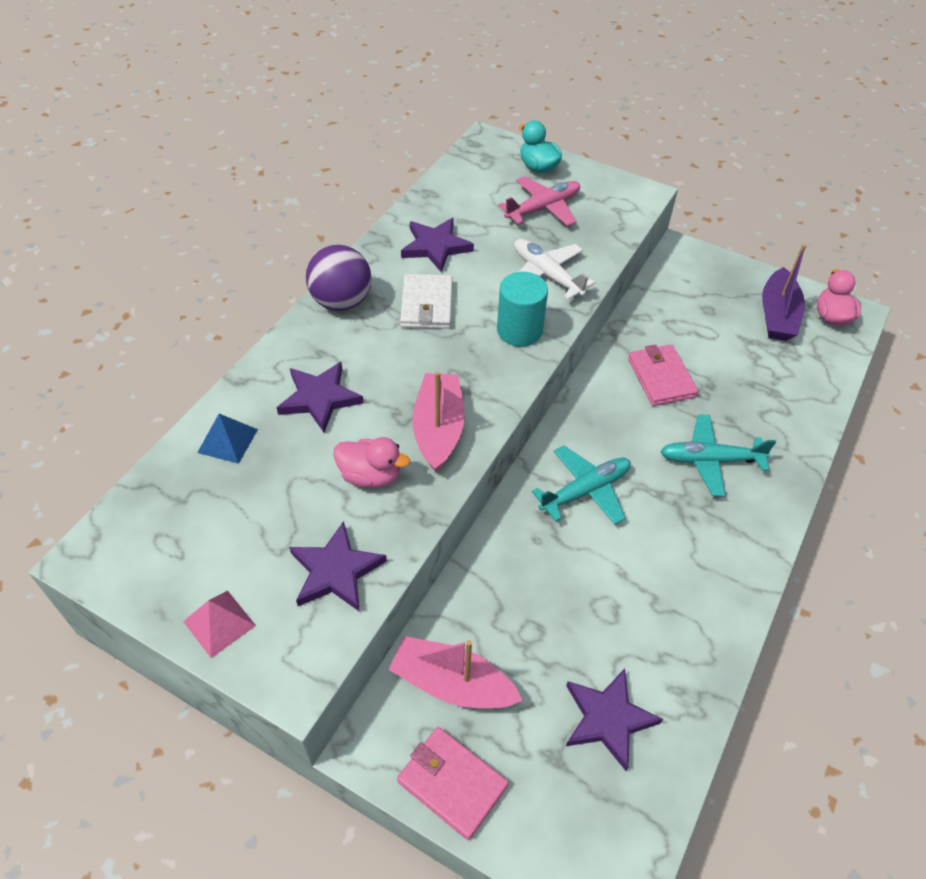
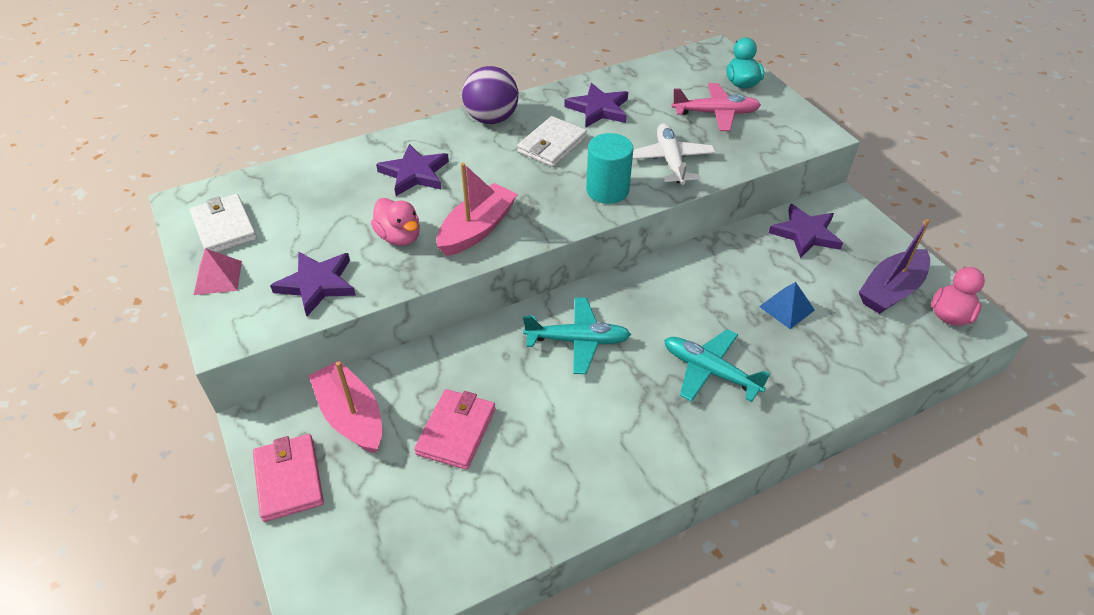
camera: 35 degrees right, 5 degrees down
(167, 563) = (224, 227): none -> white wallet
(227, 441) = (330, 173): blue pyramid -> blue pyramid (786, 308)
(608, 718) = (438, 507): purple star -> purple star (805, 233)
(661, 377) = (725, 290): pink wallet -> pink wallet (456, 431)

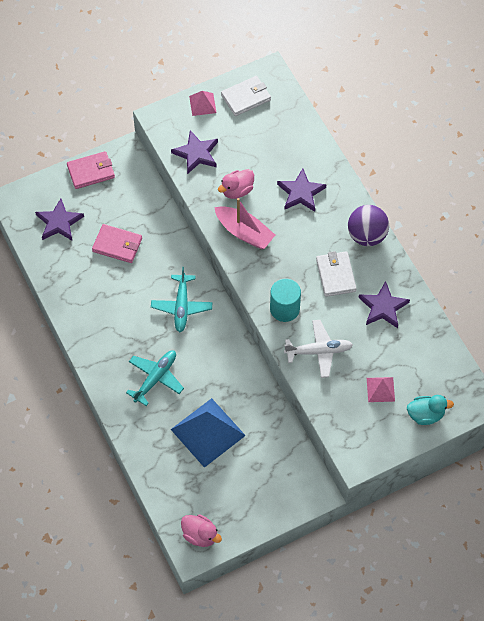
camera: 90 degrees right, 15 degrees up
(351, 416) = (129, 193): pink boat -> none
(552, 145) = (335, 275): white wallet -> white wallet turned 45 degrees clockwise
(715, 113) = (380, 389): pink plane -> pink pyramid
(786, 308) = (208, 432): blue pyramid -> blue pyramid, size x2.02
(805, 233) = (282, 459): purple star -> purple star (59, 222)
(891, 290) = (224, 503): purple boat -> none

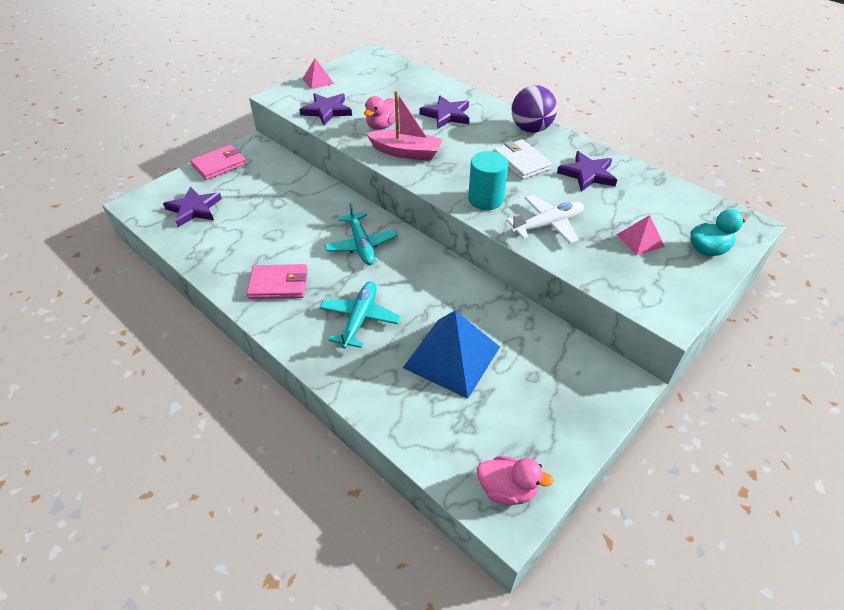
camera: 20 degrees left, 15 degrees down
(117, 245) = (267, 212): pink wallet -> pink wallet (279, 284)
(246, 97) = (357, 70): white wallet -> none

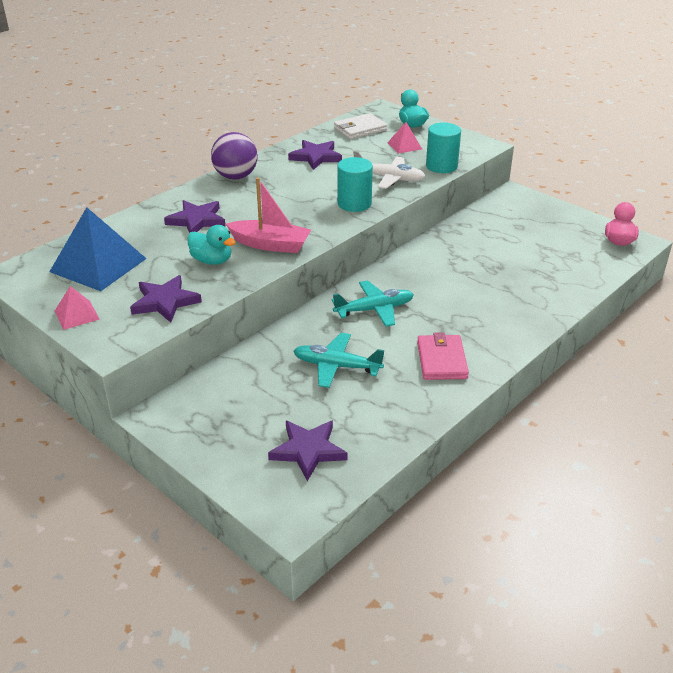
camera: 90 degrees left, 10 degrees down
(219, 165) = (202, 443): pink wallet -> none
(360, 319) = (479, 306): turquoise plane -> turquoise plane (336, 366)
(381, 126) = (212, 261): pink duck -> turquoise duck
(406, 152) = (270, 244): pink boat -> pink boat turned 90 degrees clockwise
(452, 357) = (510, 260): blue pyramid -> blue pyramid (98, 265)
(521, 162) = (294, 184): white wallet -> white wallet (360, 129)
(548, 225) = (389, 178): white plane -> white plane turned 135 degrees clockwise
(591, 269) = (441, 166): none -> turquoise cylinder

